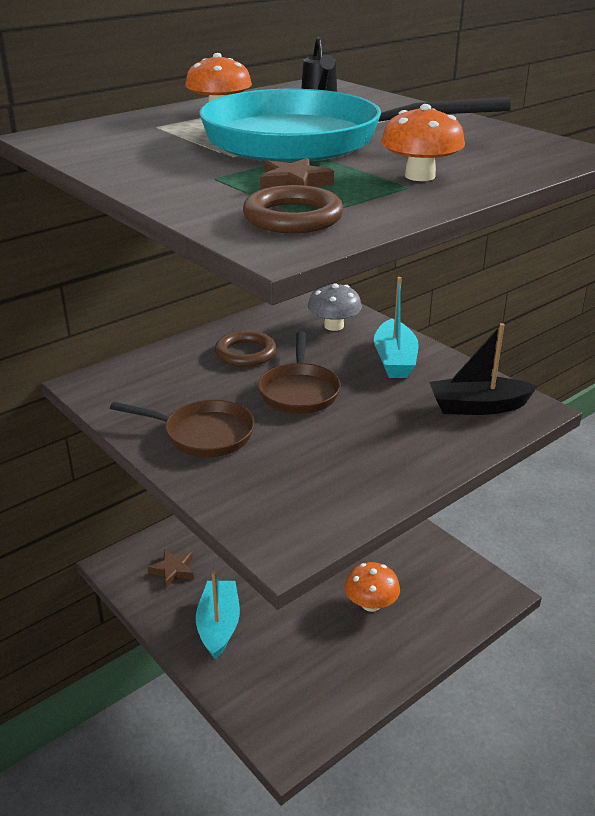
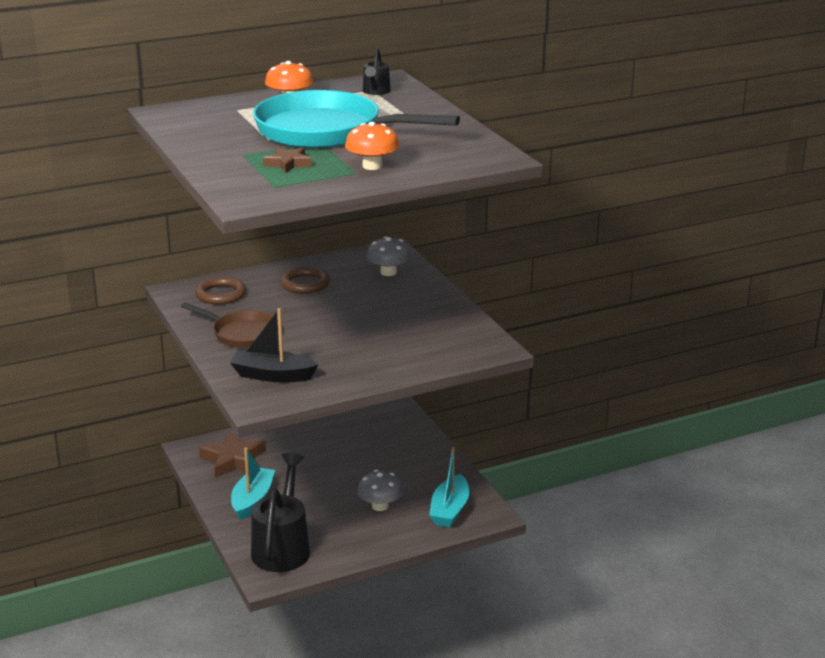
camera: 15 degrees right, 5 degrees down
(173, 570) = (233, 460): brown star -> brown star, size x1.69
(285, 691) = (282, 547): none -> black watering can
(293, 217) = (266, 186): brown ring -> brown ring (221, 294)
(299, 391) = (328, 315): brown pan -> none
(371, 604) = (380, 506): orange mushroom -> grey mushroom
(394, 360) = (417, 303): turquoise boat -> turquoise boat (449, 510)
(477, 407) = (455, 342): black boat -> black boat (272, 375)

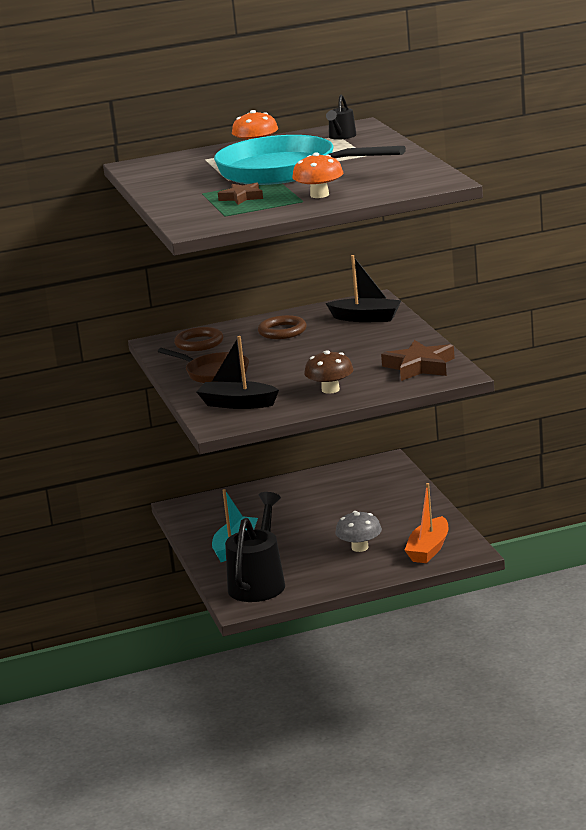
camera: 10 degrees right, 5 degrees down
(233, 460) = (220, 514): brown star -> brown star (419, 366)
(368, 361) = (330, 390): none -> brown mushroom
(388, 272) = (366, 318): grey mushroom -> black boat
(449, 510) = (429, 549): turquoise boat -> orange boat

